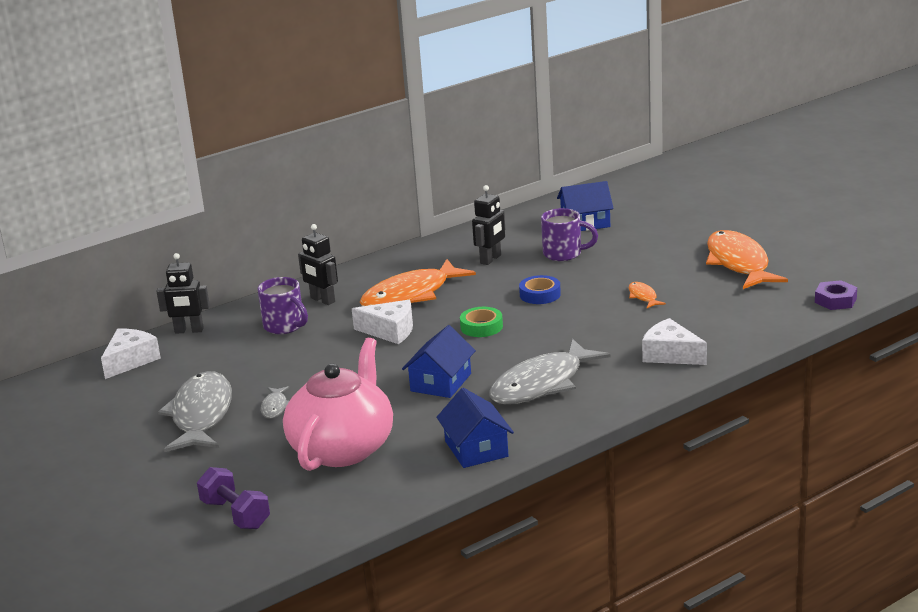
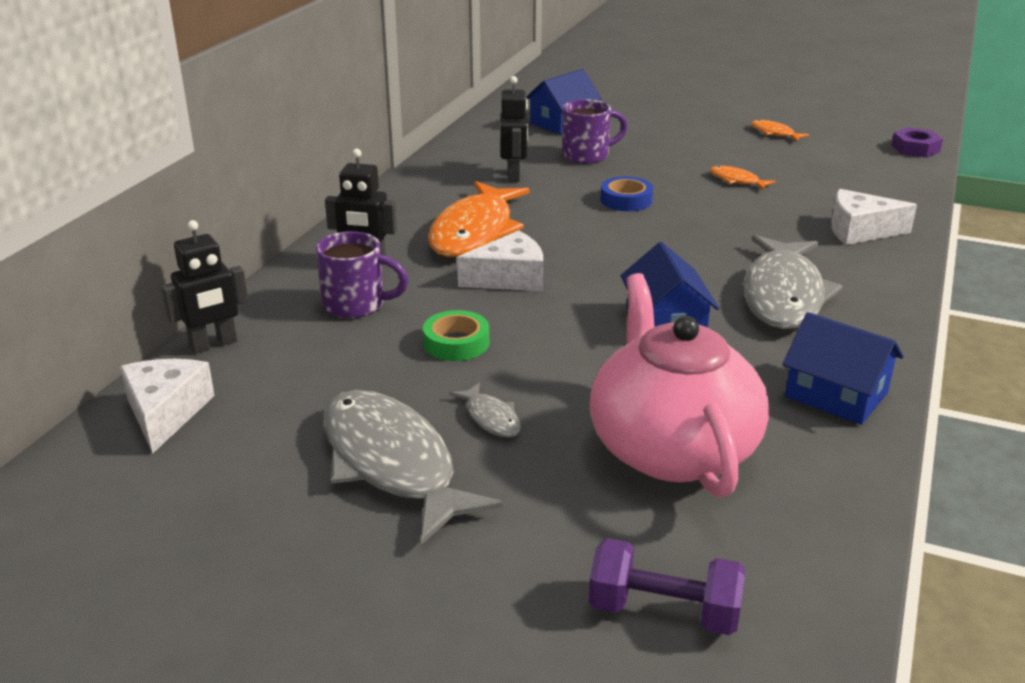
camera: 35 degrees left, 5 degrees up
(481, 327) = (614, 248): green tape -> green tape (456, 343)
(739, 263) = (774, 133): orange fish -> orange fish, size x0.43

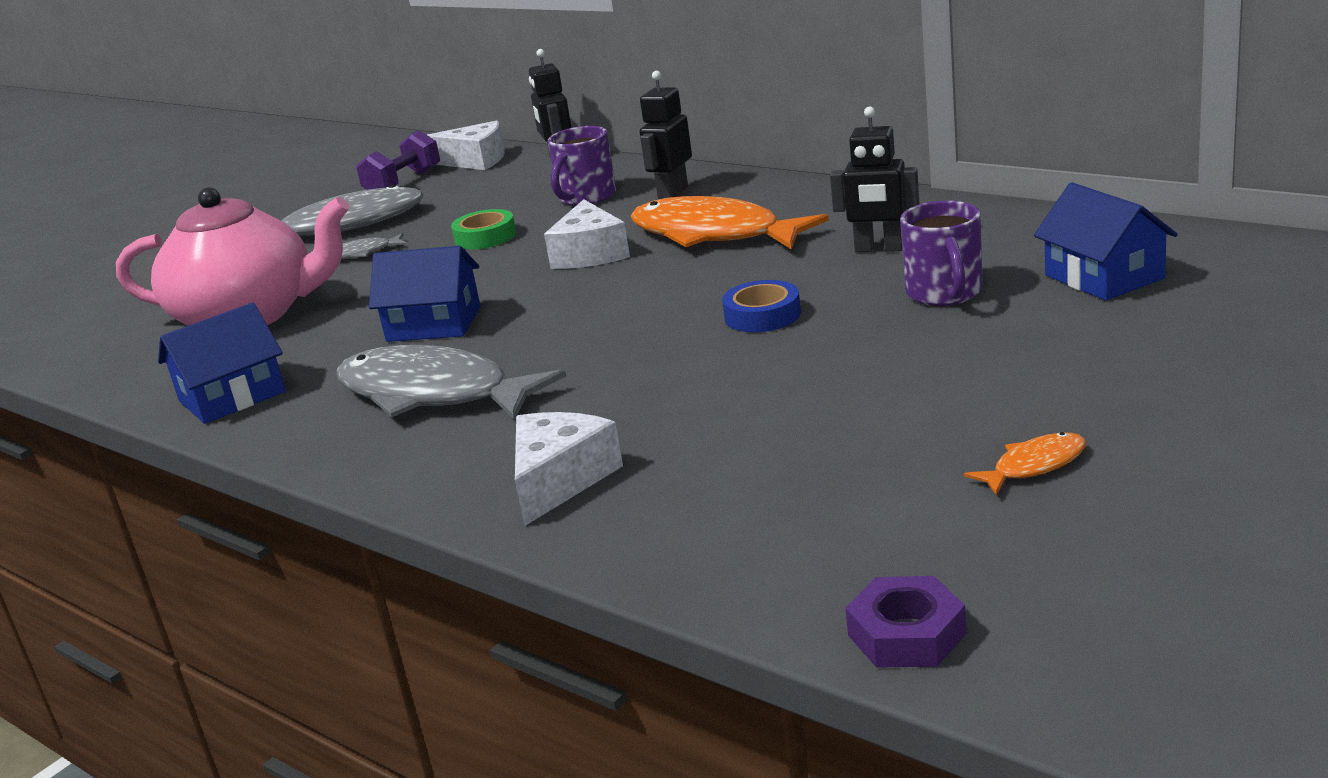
camera: 110 degrees right, 5 degrees down
(663, 612) = (107, 306): purple dumbbell -> purple dumbbell (403, 183)
(737, 180) = (801, 401): orange fish -> none

